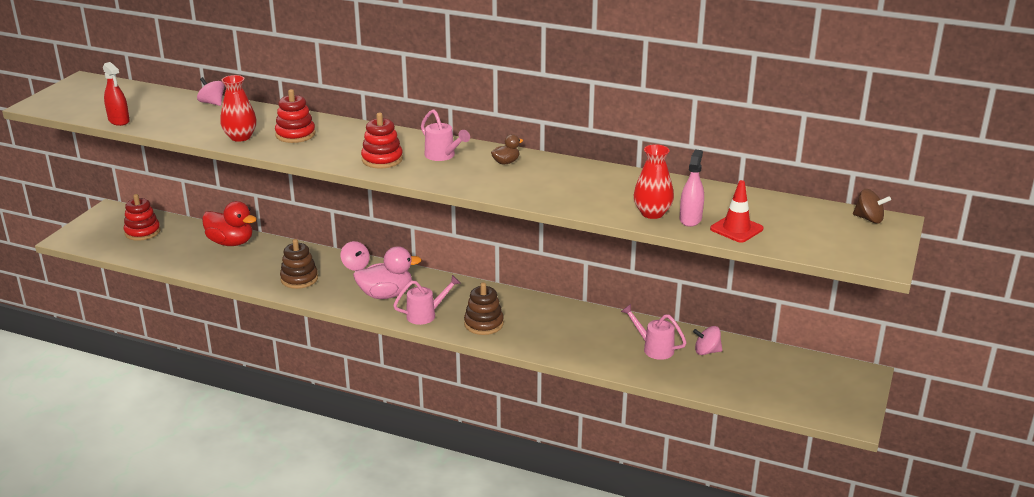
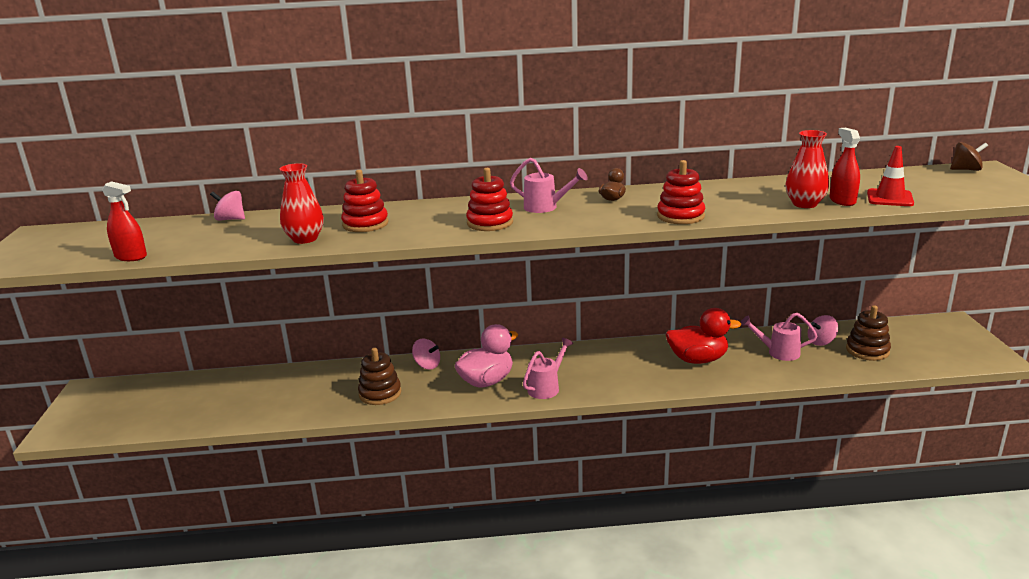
camera: 25 degrees left, 5 degrees down
(142, 232) = (149, 400): red stacking toy -> red stacking toy (680, 216)
(231, 242) = (267, 381): red duck -> red duck (698, 359)
(483, 324) = (610, 378): brown stacking toy -> brown stacking toy (867, 350)
(690, 219) = (842, 201): pink spray bottle -> red spray bottle

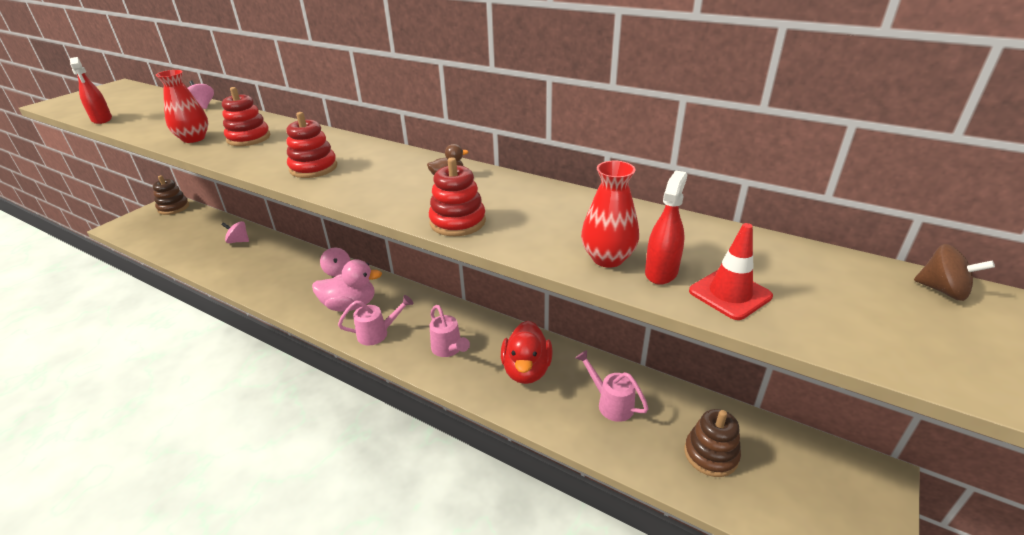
camera: 35 degrees right, 10 degrees up
(380, 393) = (280, 281): brown stacking toy -> brown stacking toy (173, 208)
(546, 207) = (382, 167): pink watering can -> pink watering can (449, 349)
(698, 359) = (526, 370): red duck -> red duck turned 60 degrees clockwise
(821, 342) = (673, 414): pink spinning top -> pink spinning top (238, 241)

